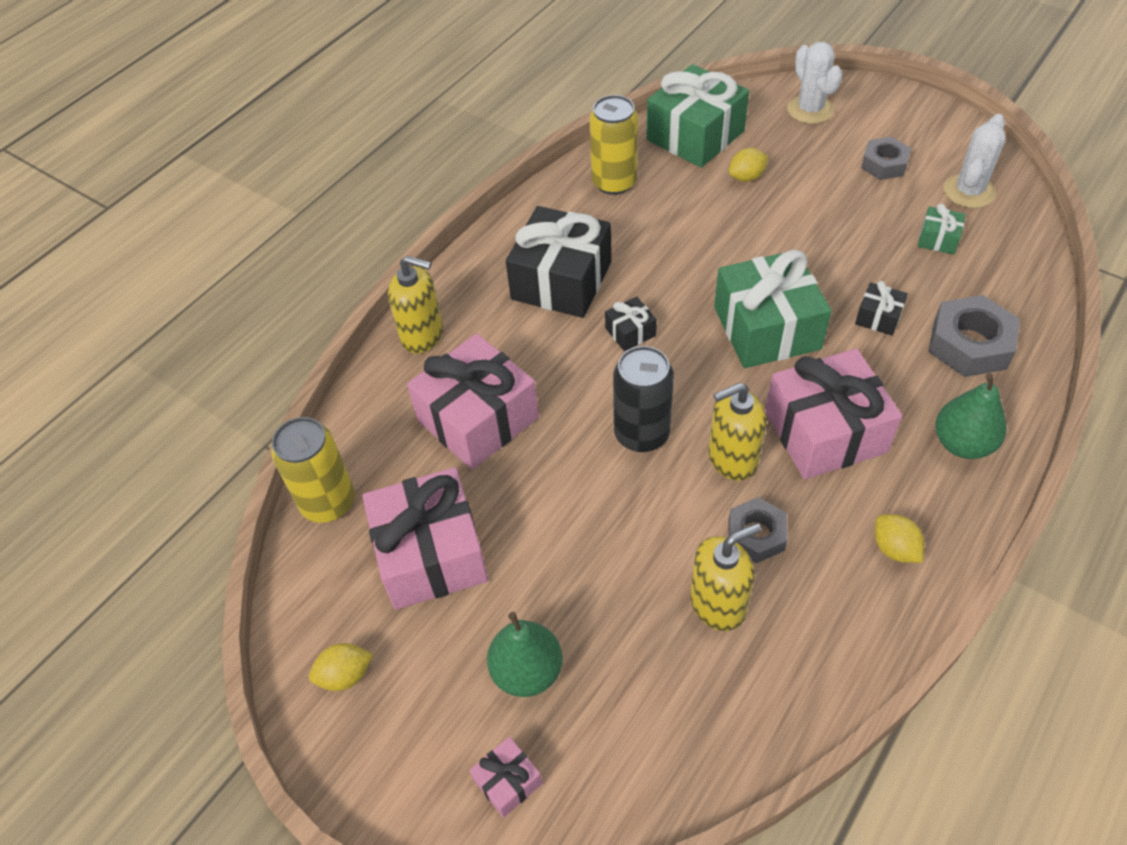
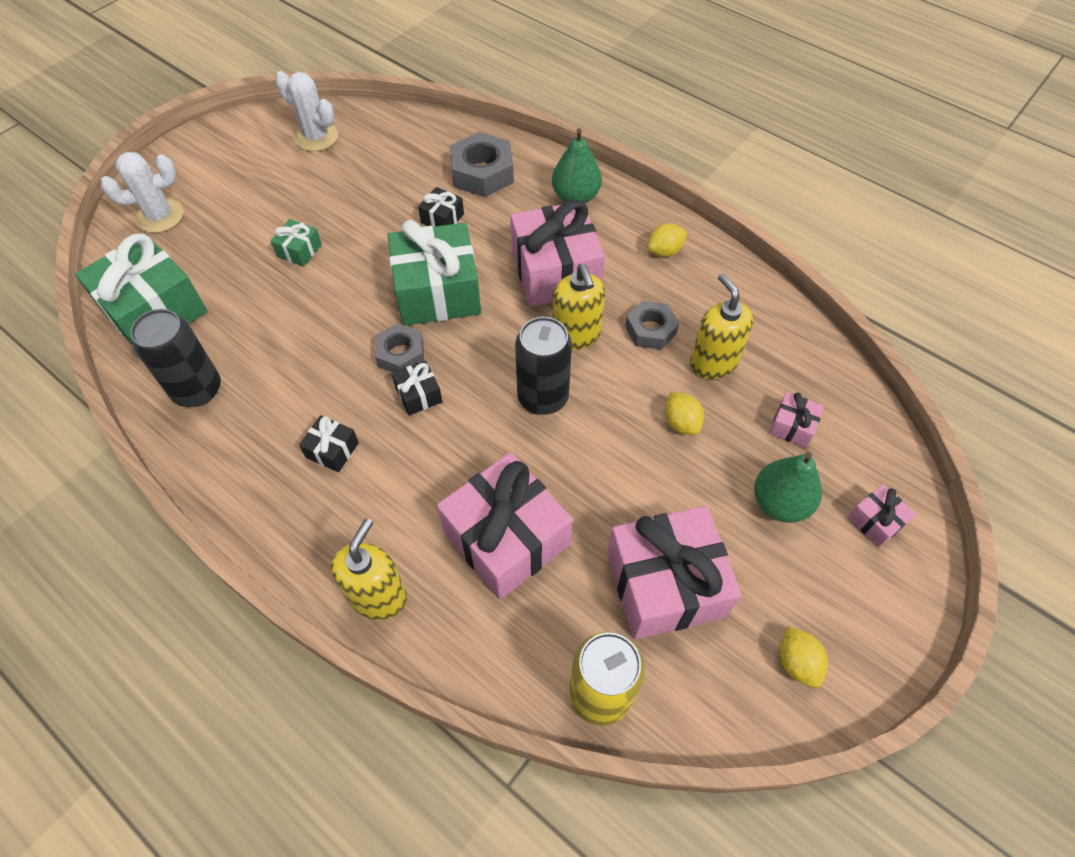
camera: 90 degrees left, 5 degrees up
(561, 281) = (332, 450): black gift -> black gift, size x0.45
(614, 182) = (197, 390): yellow can -> black can
(634, 693) = (792, 426): none -> pink gift
(746, 177) = (237, 278): yellow lemon -> yellow lemon (681, 423)
(884, 164) = (260, 180): grey nut -> grey nut (401, 354)
(938, 239) = (365, 166): green gift -> green gift (299, 250)

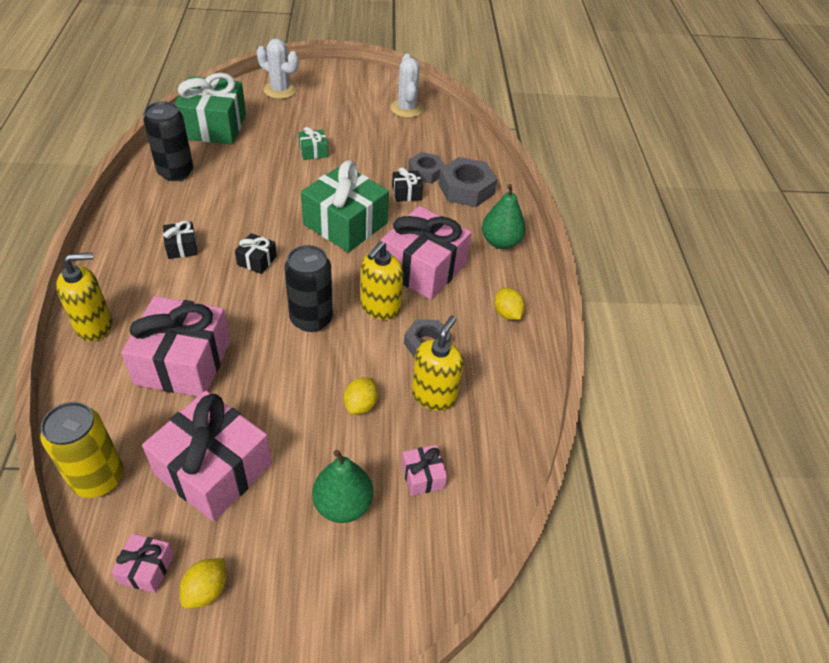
camera: 45 degrees right, 10 degrees down
(401, 354) = (280, 235): grey nut -> grey nut (425, 172)
(664, 251) = (507, 313): yellow lemon -> yellow lemon turned 45 degrees clockwise
(875, 521) = (382, 582): pink gift -> pink gift (146, 568)

